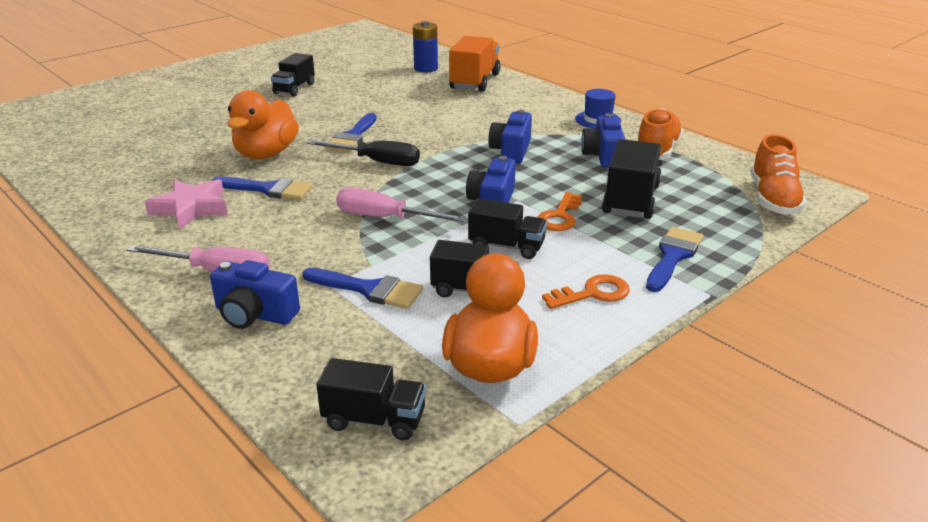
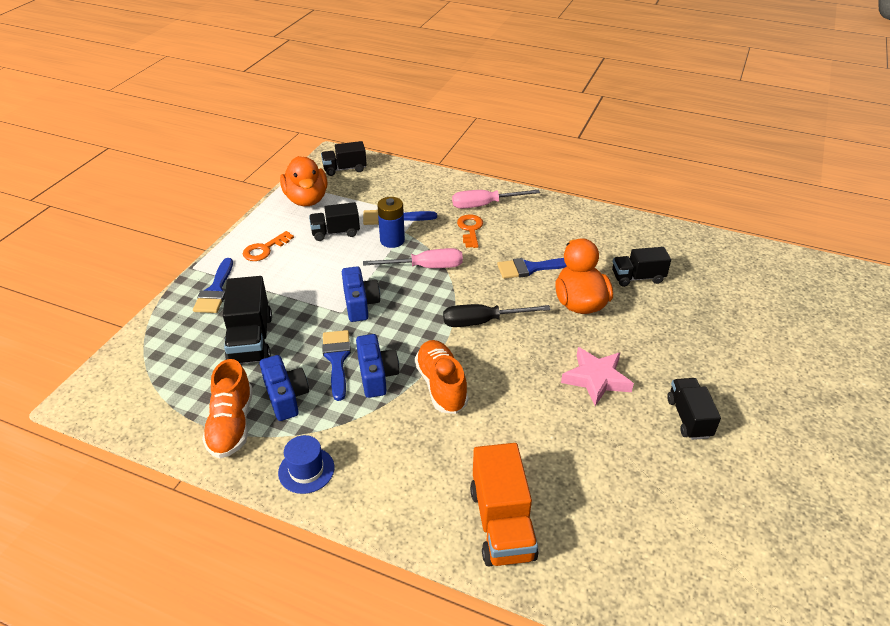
camera: 155 degrees right, 10 degrees up
(191, 208) = (558, 238): pink star -> pink star (596, 379)
(255, 314) = (439, 191): blue camera -> none
(353, 136) = (536, 350): blue brush -> blue brush (337, 360)
(426, 68) = (595, 541): blue battery -> blue battery (392, 240)
(506, 246) = (330, 267): black truck -> black truck (637, 278)
(560, 216) = (303, 304): orange key -> orange key (470, 229)
(773, 199) = (125, 378): orange shoe -> orange shoe (441, 385)

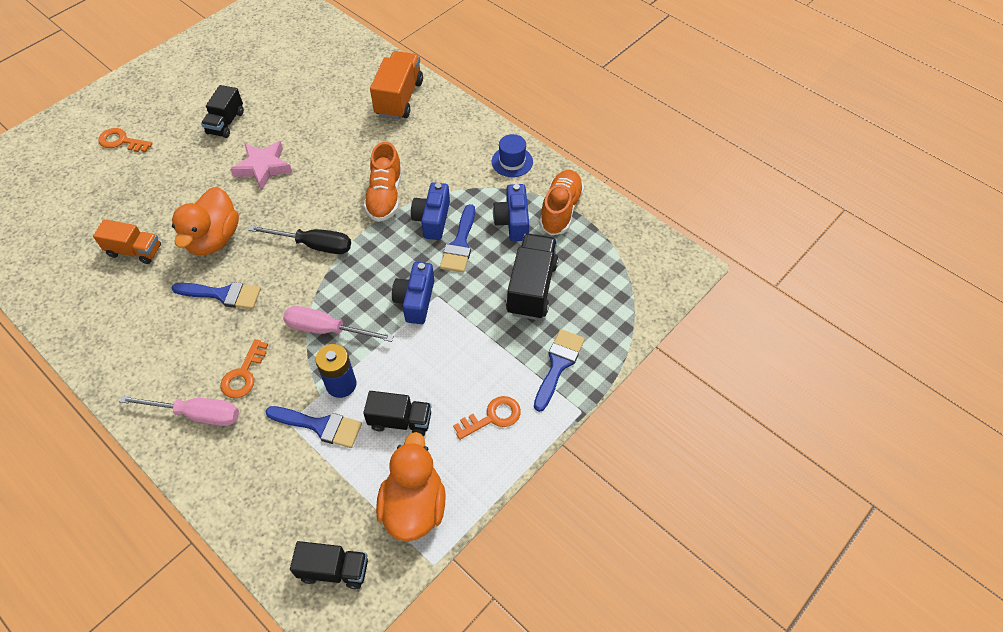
camera: 160 degrees left, 15 degrees up
(637, 278) = (135, 251): black truck -> orange truck
(773, 364) = (121, 141): none -> orange key

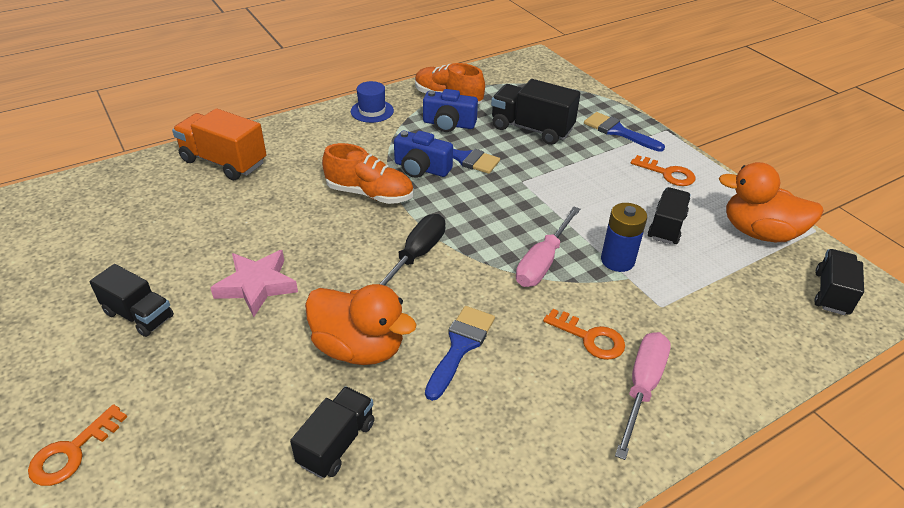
camera: 75 degrees left, 15 degrees down
(135, 251) = (337, 443): orange truck -> black truck
(320, 426) = (667, 282): blue brush -> none
(415, 300) = (523, 195): blue camera -> none
(492, 417) = (667, 174): orange key -> orange key turned 135 degrees clockwise

